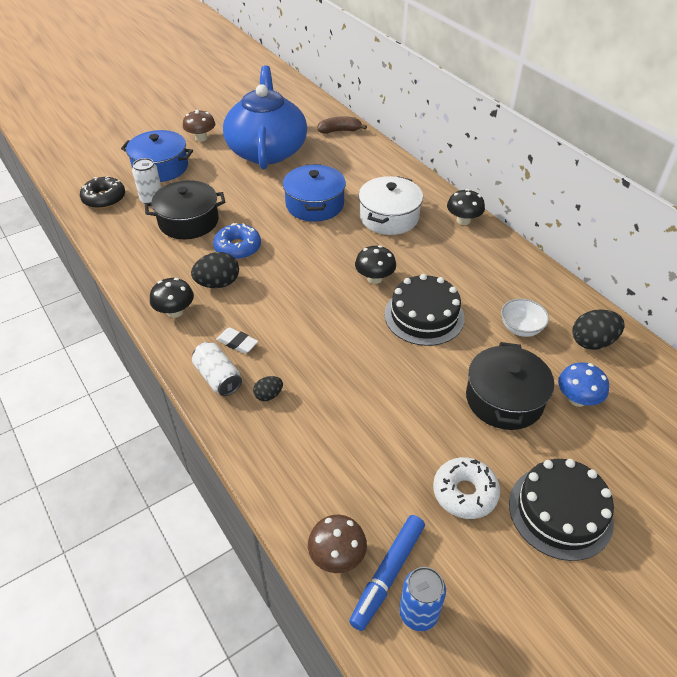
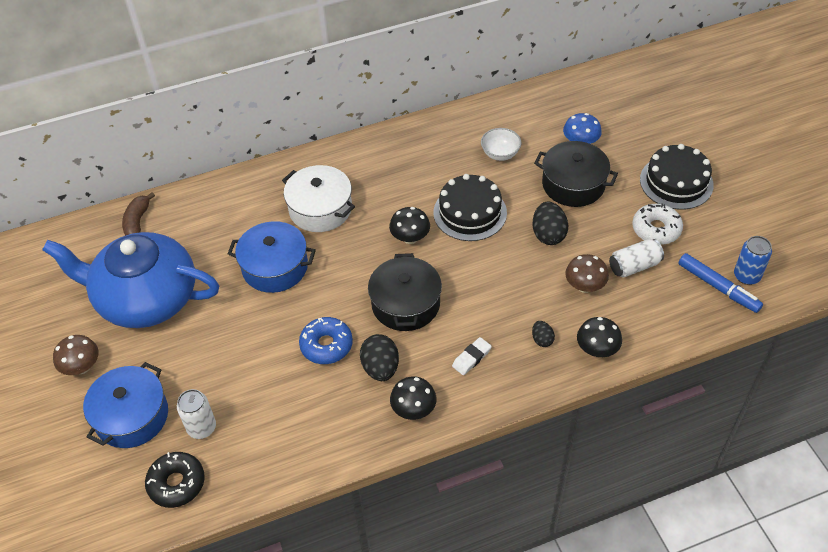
camera: 75 degrees left, 5 degrees up
(188, 221) = (261, 390): black pot -> black pot (405, 304)
(218, 378) = (513, 377): white can -> white can (634, 266)
(337, 556) = (702, 314): brown mushroom -> brown mushroom (584, 286)
(463, 220) = (346, 154): black mushroom -> black mushroom (597, 349)
(592, 342) = (525, 116): black egg -> black egg (548, 234)

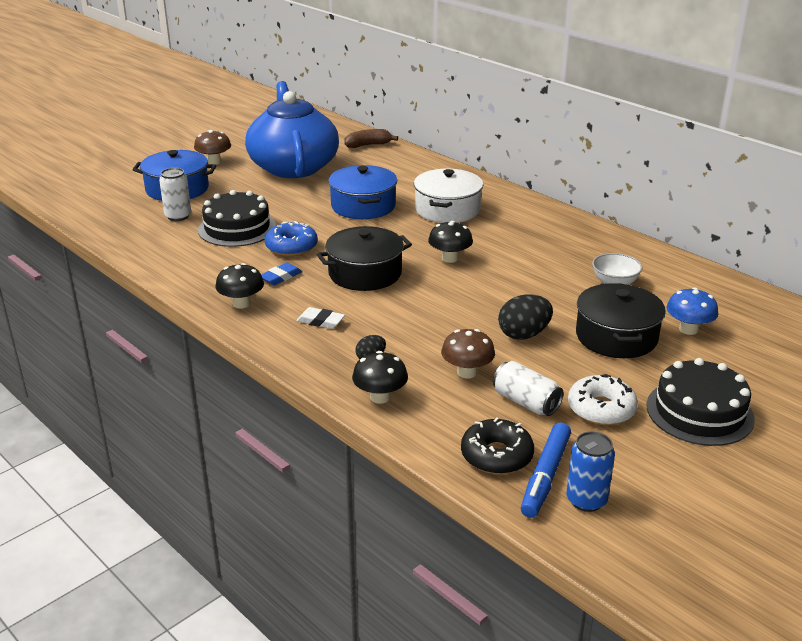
camera: 65 degrees right, 20 degrees down
(176, 483) = (122, 219): black donut -> black donut (496, 456)
(380, 368) = (280, 277): black egg -> blue eraser
(470, 212) = (512, 282): black cake -> black cake (237, 228)

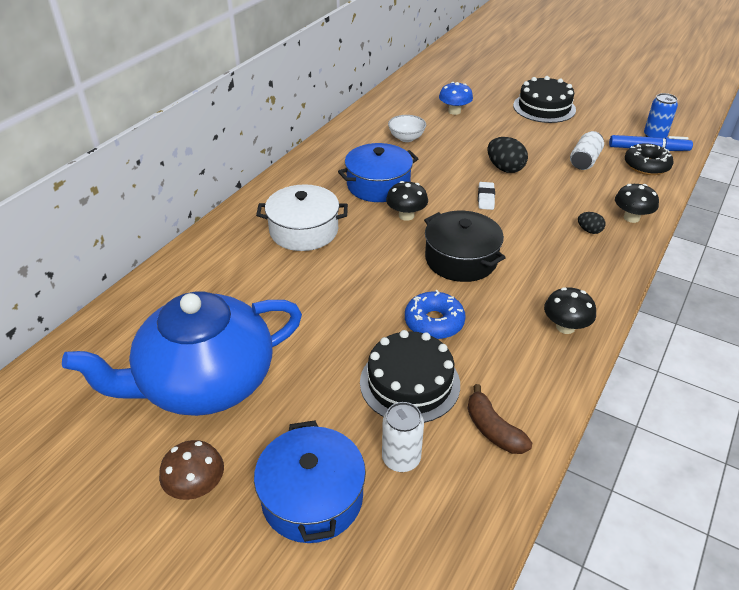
camera: 105 degrees left, 10 degrees up
(280, 277) = (500, 313): blue eraser -> none
(320, 321) = (558, 268): white eraser -> white eraser (486, 198)
(363, 206) = (313, 290): blue pot -> blue pot (378, 185)
(368, 145) = (121, 323): brown banana -> brown banana (493, 430)
(467, 372) = (570, 186): brown mushroom -> none
(601, 409) = (568, 136): white donut -> none
(616, 336) = (481, 134): black pot -> none

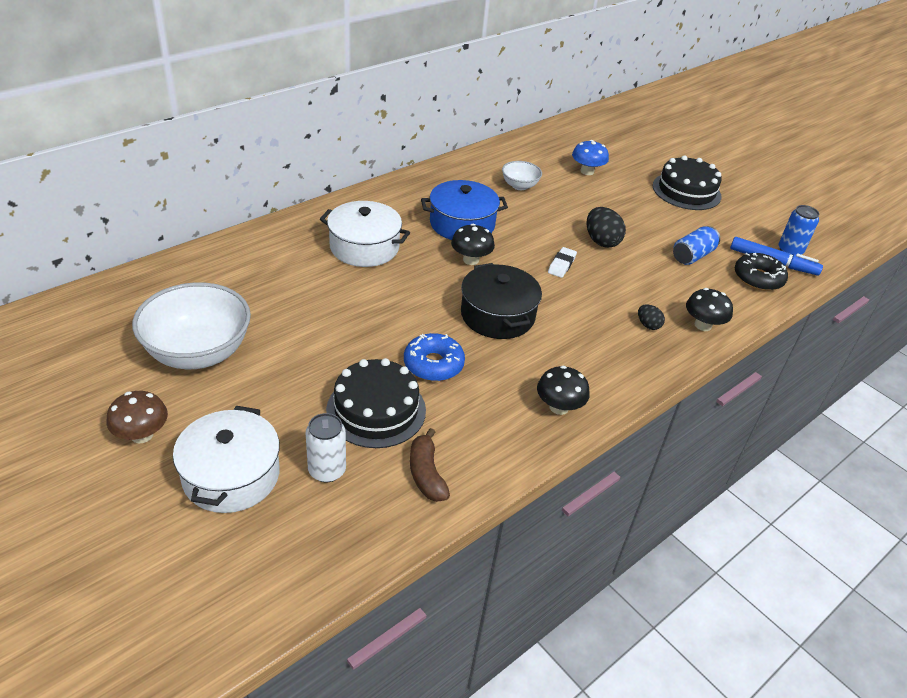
camera: 15 degrees right, 0 degrees up
(205, 382) = (198, 352): blue teapot -> white bowl
(312, 497) = (231, 475): blue pot -> white pot
(584, 161) = (692, 256): white can -> blue can

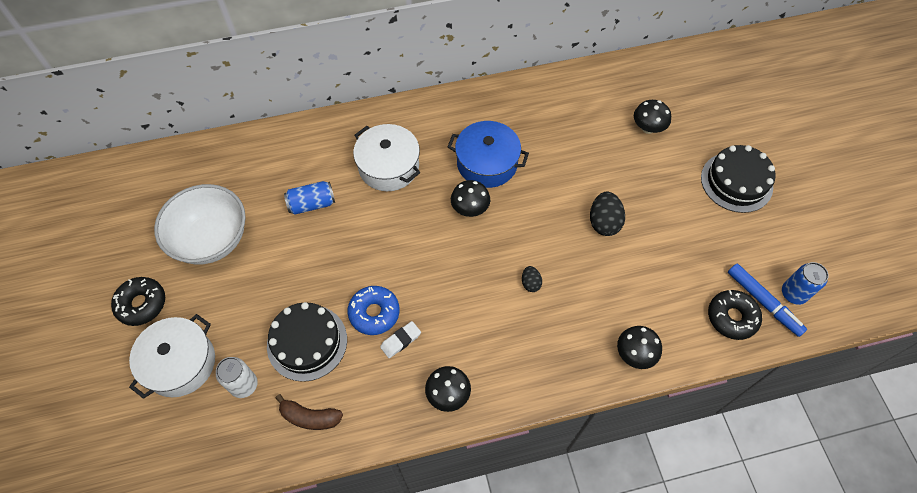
camera: 30 degrees right, 20 degrees up
(142, 435) = (141, 304): brown mushroom -> black donut
(426, 474) = (310, 417): brown banana -> brown banana turned 90 degrees counterclockwise
(497, 315) = (456, 279): black pot -> none
(519, 186) = (568, 129): white bowl -> none
(561, 265) = (547, 240): white eraser -> white eraser (400, 341)
(587, 171) = (648, 128): blue mushroom -> black mushroom
(648, 325) = (582, 336): black egg -> black egg (530, 283)
(692, 256) = (683, 268): blue can -> blue can (312, 204)

